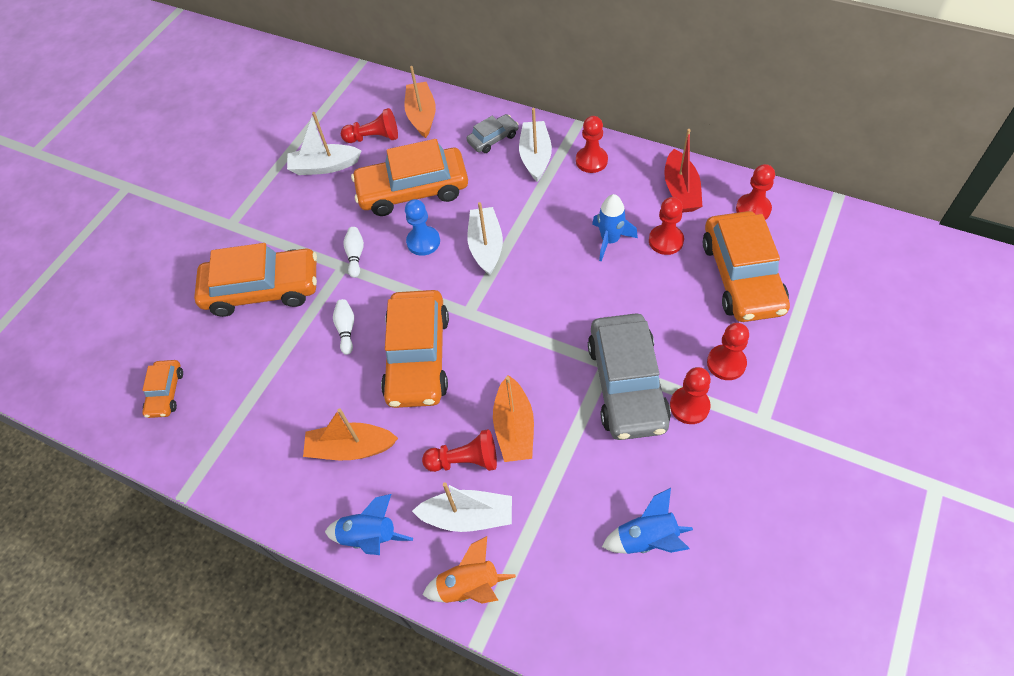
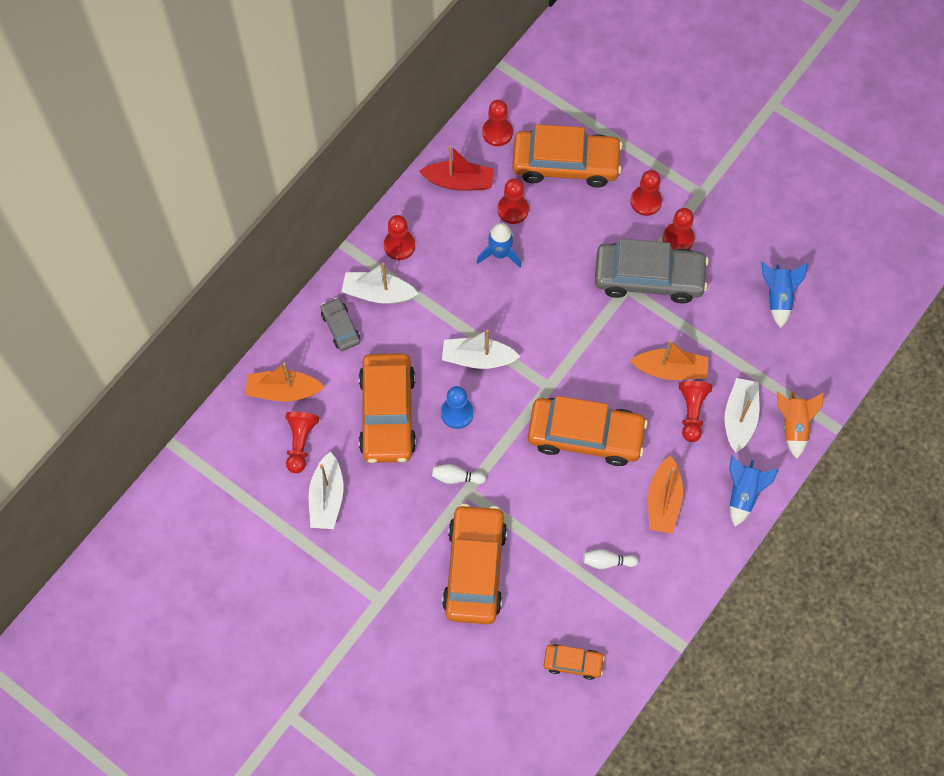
camera: 85 degrees left, 10 degrees up
(346, 329) = (541, 494): white bowling pin -> white bowling pin (607, 561)

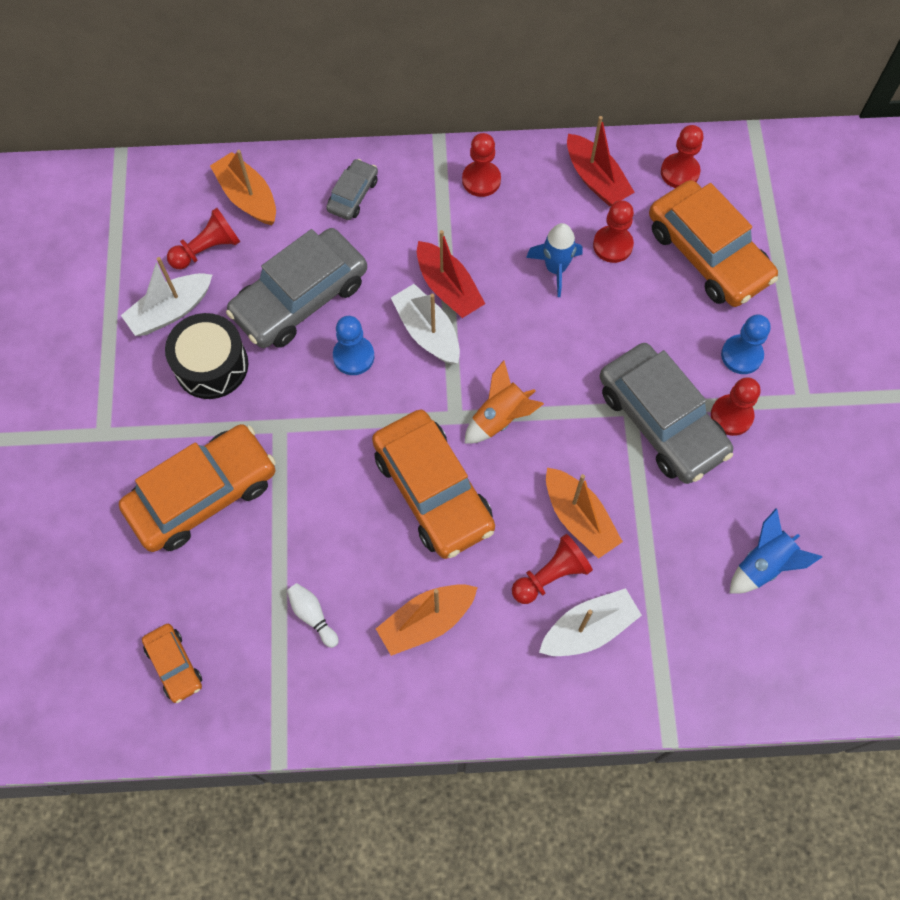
camera: 50 degrees right, 0 degrees up
(378, 293) = (416, 199): white boat -> none
(387, 414) = (300, 298): orange car -> grey car
(388, 500) = (211, 365): none -> black drum
(456, 477) = (285, 406): white bowling pin -> none
(458, 323) = (448, 288): none -> red boat
(646, 201) = (741, 355): red pawn -> blue pawn
(743, 494) = (505, 698): blue rocket -> none
(793, 425) = (631, 693): orange rocket -> orange rocket (500, 417)

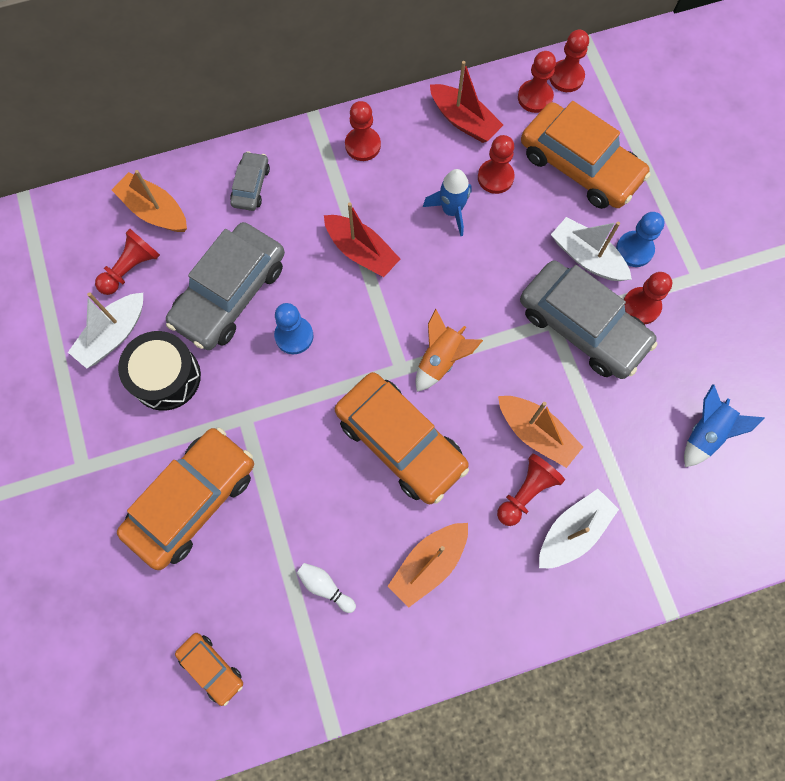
camera: 15 degrees left, 5 degrees up
(427, 332) = (354, 297): white boat -> white boat (587, 257)
(720, 159) = (566, 77): none -> red pawn

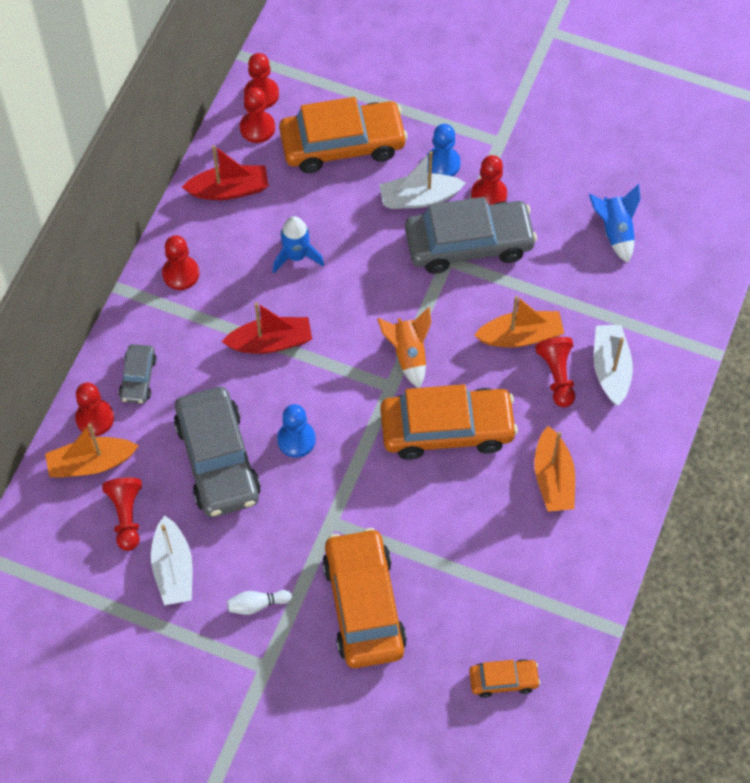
camera: 50 degrees left, 10 degrees down
(166, 377) = (245, 555): black drum -> none
(251, 186) = (138, 378): grey car -> grey car turned 135 degrees counterclockwise
(325, 587) = (510, 560): white bowling pin -> white bowling pin (257, 605)
(495, 177) = (298, 206): red pawn -> red pawn (95, 418)

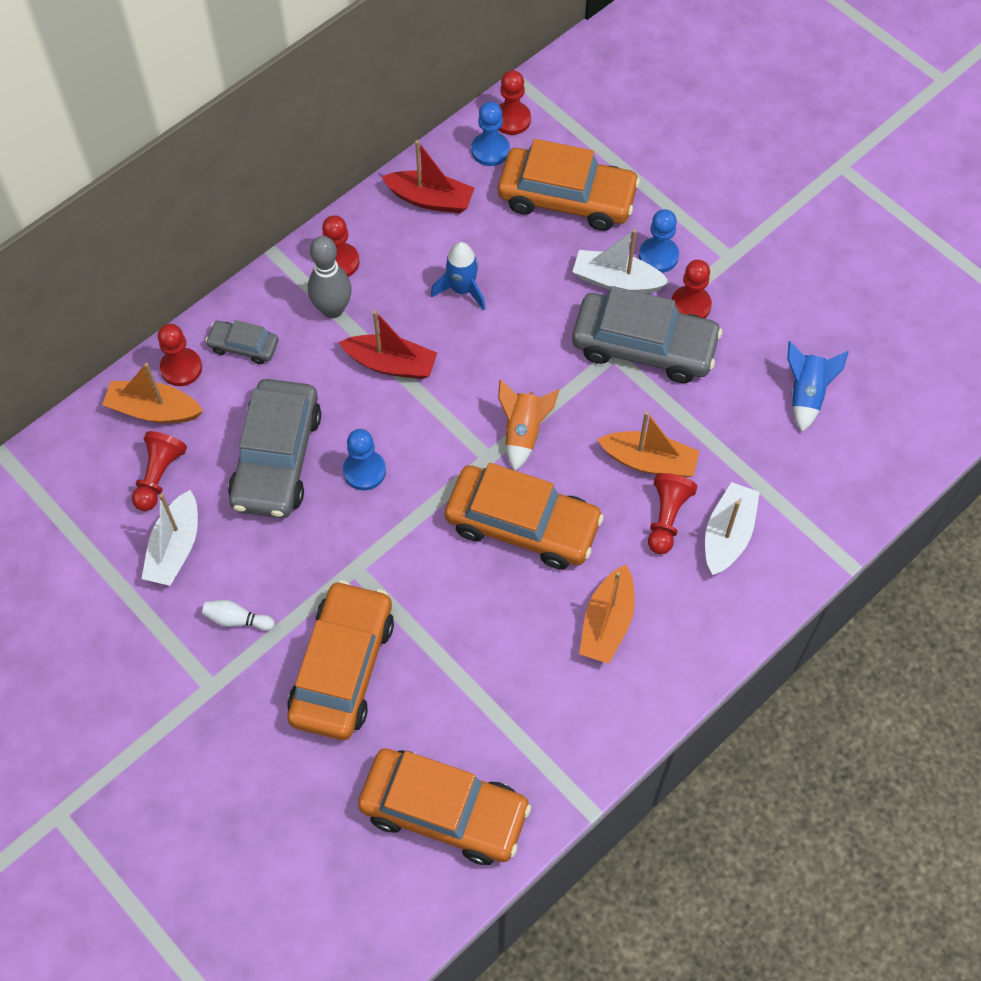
camera: 25 degrees right, 0 degrees up
(138, 378) = (243, 346): grey car -> grey car turned 75 degrees clockwise
(197, 316) = (332, 309): none -> grey bowling pin
(257, 128) = (490, 150): red pawn -> blue pawn
(503, 680) = (444, 811): orange car -> orange car, size x2.06

